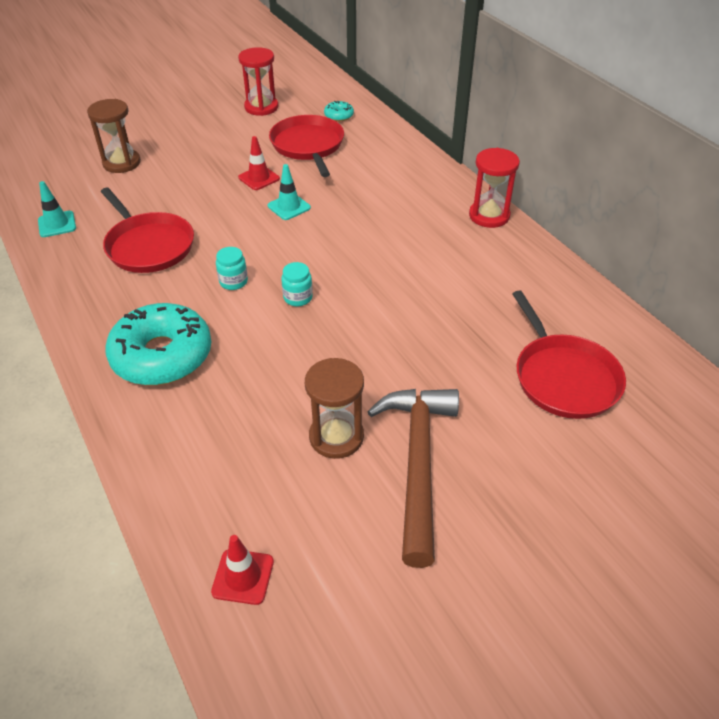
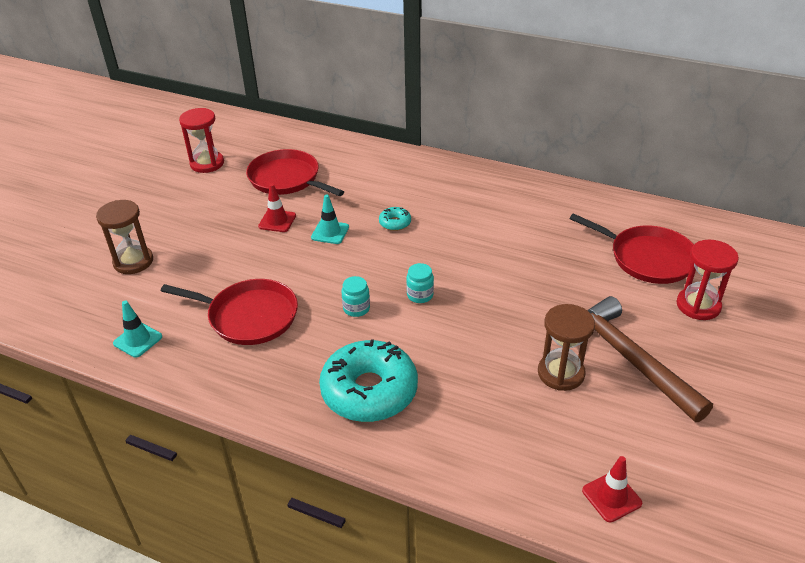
camera: 35 degrees left, 5 degrees down
(339, 116) = (283, 145): turquoise donut -> turquoise donut (395, 223)
(489, 216) = (483, 174): red hourglass -> red hourglass (698, 305)

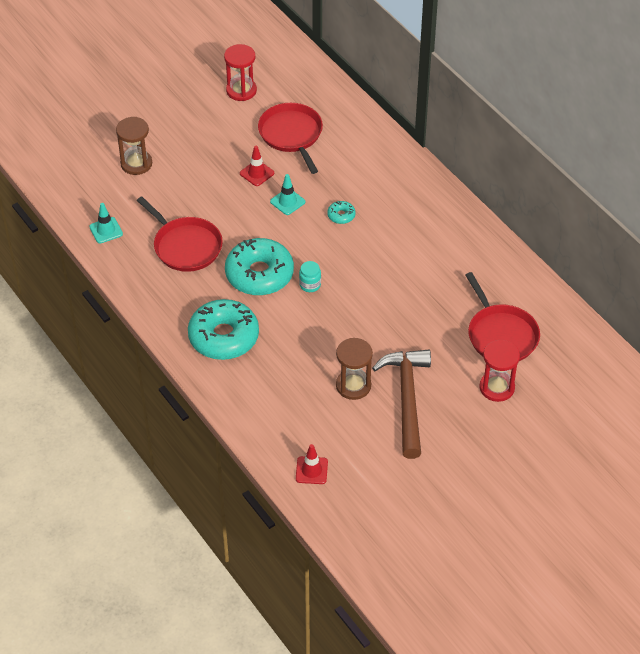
camera: 30 degrees right, 10 degrees up
(356, 308) = (259, 274): turquoise jar -> turquoise donut

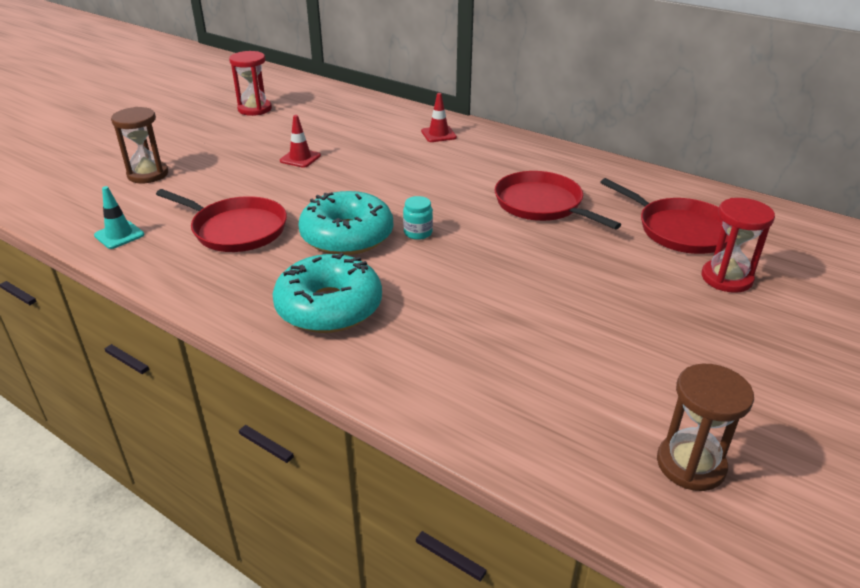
camera: 20 degrees left, 15 degrees down
(287, 202) = (348, 172): turquoise traffic cone -> none
(291, 135) = (325, 127): red pan -> red pan (542, 204)
(311, 470) = (563, 445): red traffic cone -> red traffic cone (438, 134)
(341, 215) = (417, 172): turquoise donut -> none
(353, 385) = (545, 319): brown hourglass -> brown hourglass (690, 464)
(407, 399) = (628, 316): brown hammer -> none

